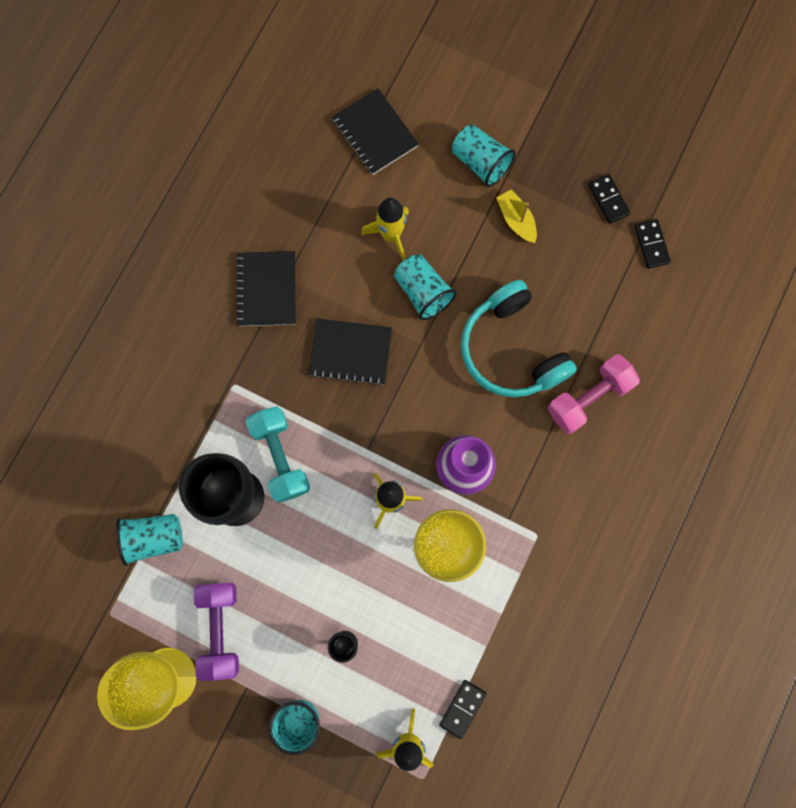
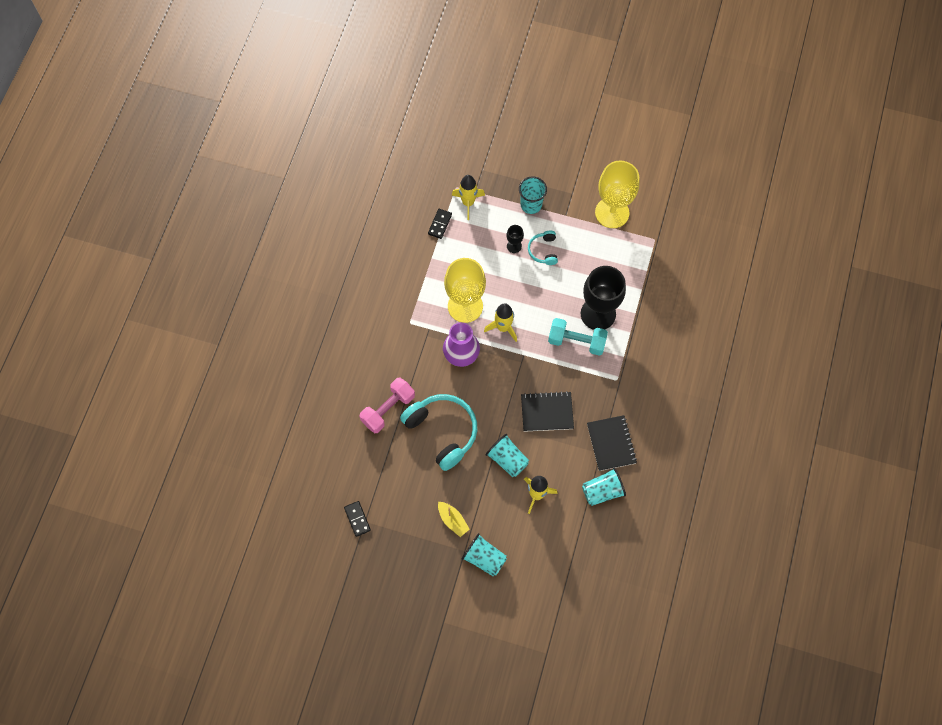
camera: 170 degrees right, 10 degrees down
(154, 537) = (640, 283): turquoise cup -> turquoise cup (602, 491)
(220, 629) = (588, 242): purple dumbbell -> none
(280, 457) = (576, 341): turquoise dumbbell -> turquoise dumbbell turned 45 degrees counterclockwise
(298, 626) = (543, 250): none -> turquoise headphones
(375, 133) = (563, 567): black notebook -> none
(608, 200) = (390, 546): black domino -> none

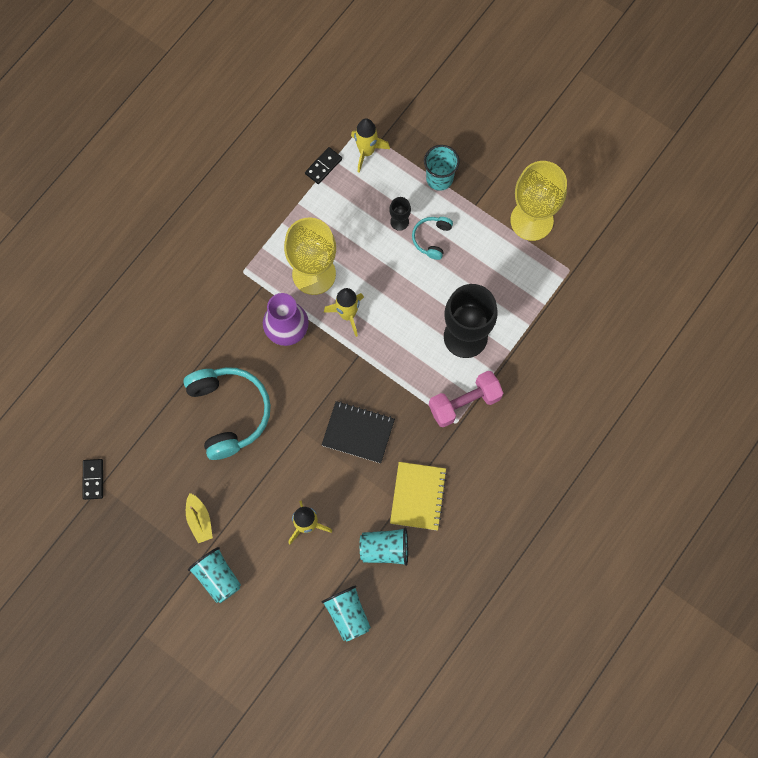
camera: 20 degrees right, 5 degrees up
(388, 409) = (178, 364): pink dumbbell -> pink dumbbell (464, 403)
(507, 459) = (290, 472): turquoise cup -> turquoise cup (348, 614)
(576, 341) = (426, 361): turquoise dumbbell -> none
(611, 443) = (418, 496): black notebook -> yellow notebook

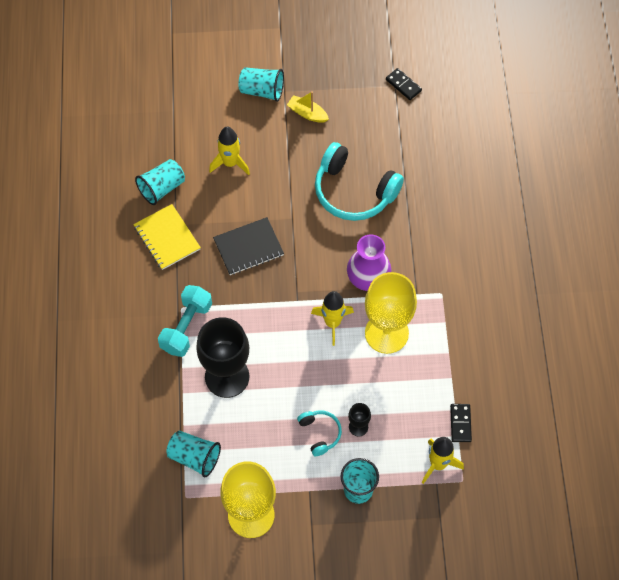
camera: 140 degrees right, 10 degrees down
(348, 614) = (153, 132): turquoise cup -> turquoise cup (194, 457)
(464, 403) = (186, 327): pink dumbbell -> turquoise dumbbell

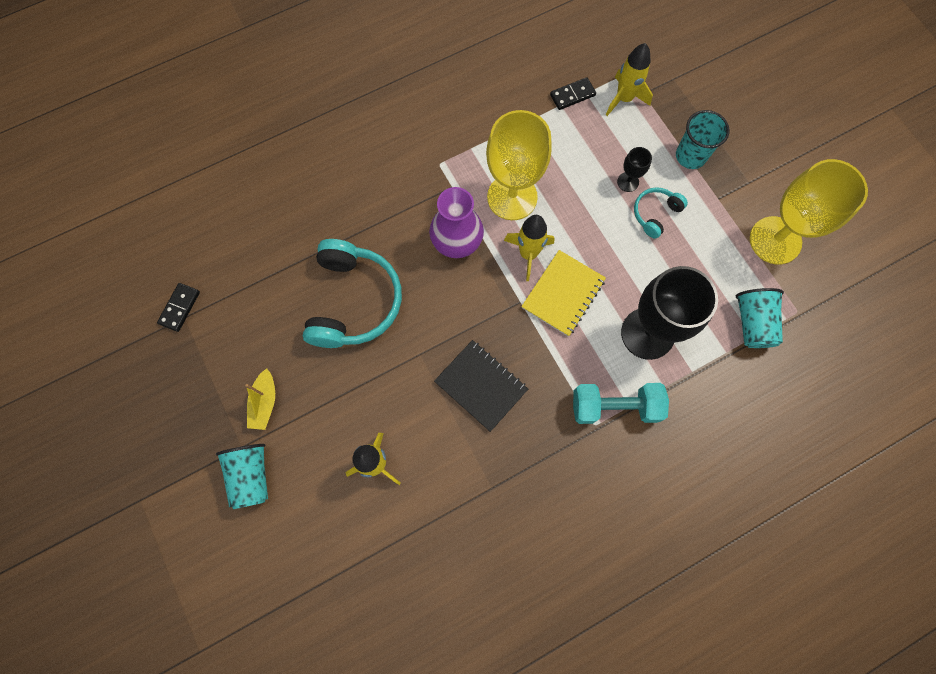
camera: 115 degrees left, 10 degrees up
(162, 188) = (449, 533): turquoise cup -> none
(167, 238) = (515, 489): yellow notebook -> yellow notebook (563, 294)

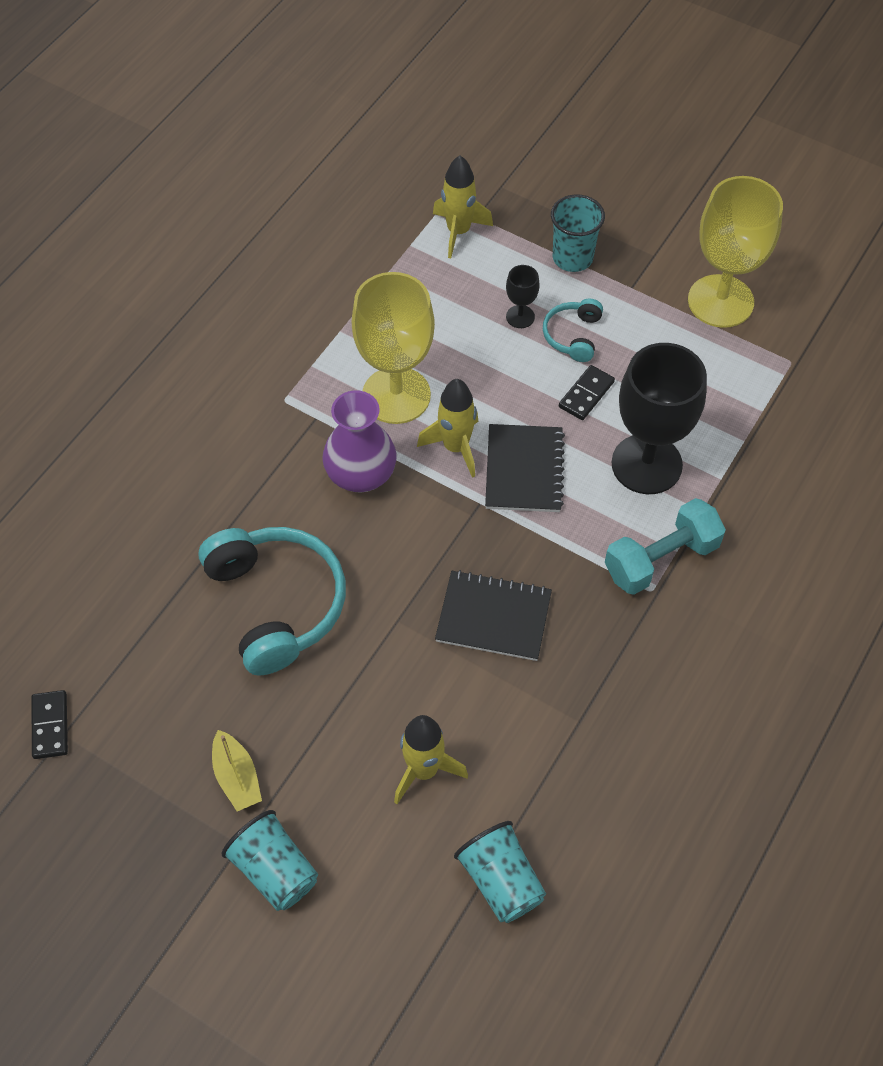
camera: 30 degrees left, 15 degrees down
(563, 294) = (524, 470): yellow notebook -> black notebook
(572, 95) = (396, 254): black domino -> black domino (586, 394)
(752, 323) = (752, 397): turquoise cup -> turquoise cup (501, 881)

